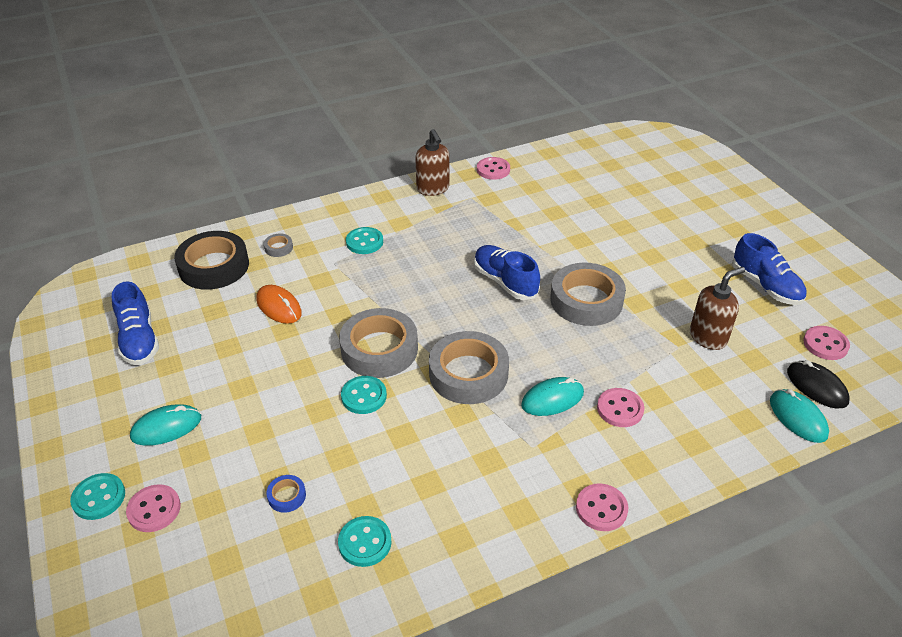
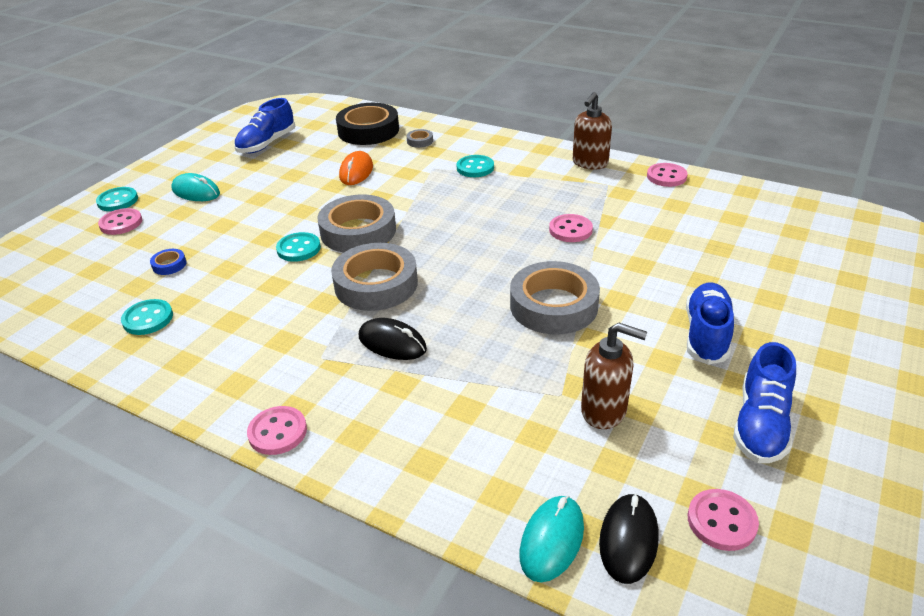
camera: 55 degrees right, 5 degrees down
(505, 282) = (517, 250): blue shoe -> blue shoe (706, 335)
(552, 399) = (392, 343): turquoise mouse -> black mouse
(620, 409) = (422, 390): pink button -> pink button (570, 230)

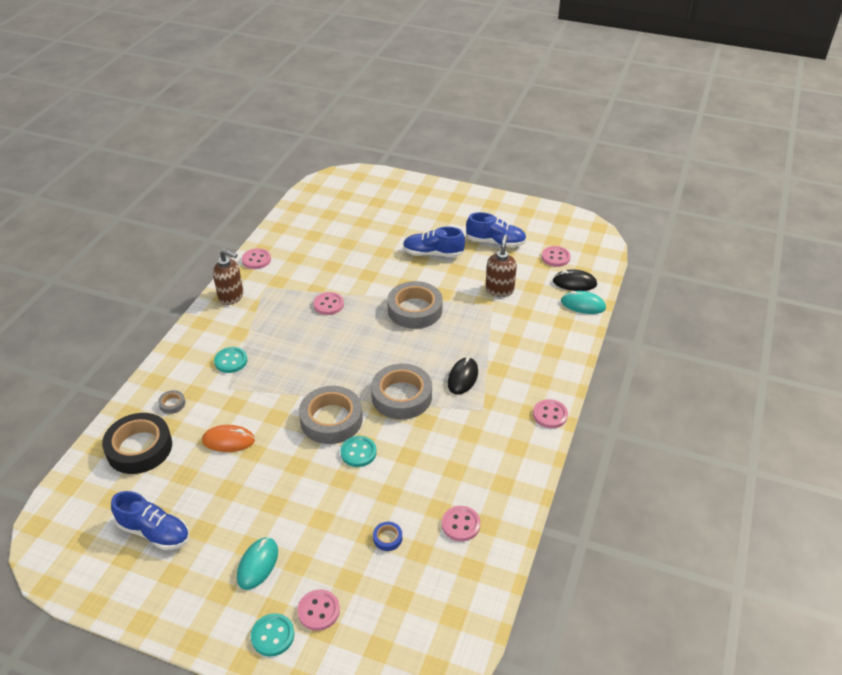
camera: 100 degrees left, 5 degrees up
(148, 319) = (461, 524): turquoise button -> pink button

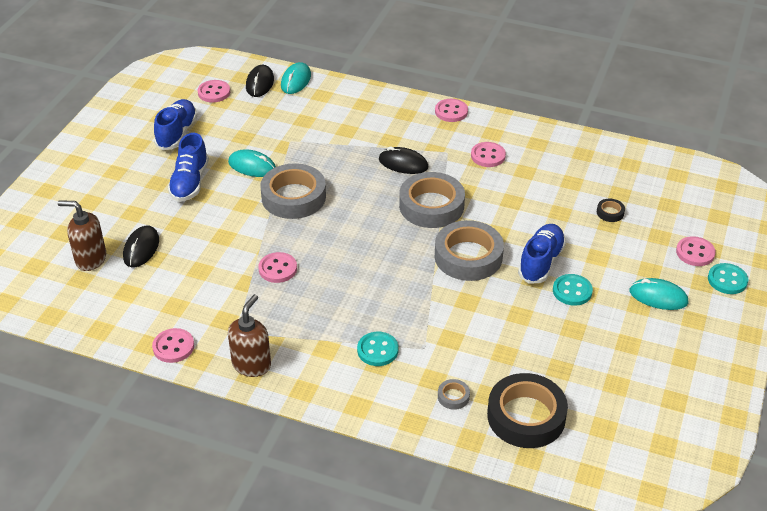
camera: 90 degrees left, 0 degrees up
(154, 532) = (638, 381): blue shoe -> blue shoe (541, 262)
(228, 440) = (506, 337): orange mouse -> none
(357, 237) = (141, 249): none -> black mouse
(358, 452) = (511, 235): turquoise button -> turquoise button (572, 291)
(387, 538) = (610, 212): blue tape -> black tape
(454, 285) = (252, 166): none -> turquoise mouse
(461, 524) = (586, 169): pink button -> pink button (488, 156)
(499, 289) = (265, 134): brown soap dispenser -> brown soap dispenser (90, 259)

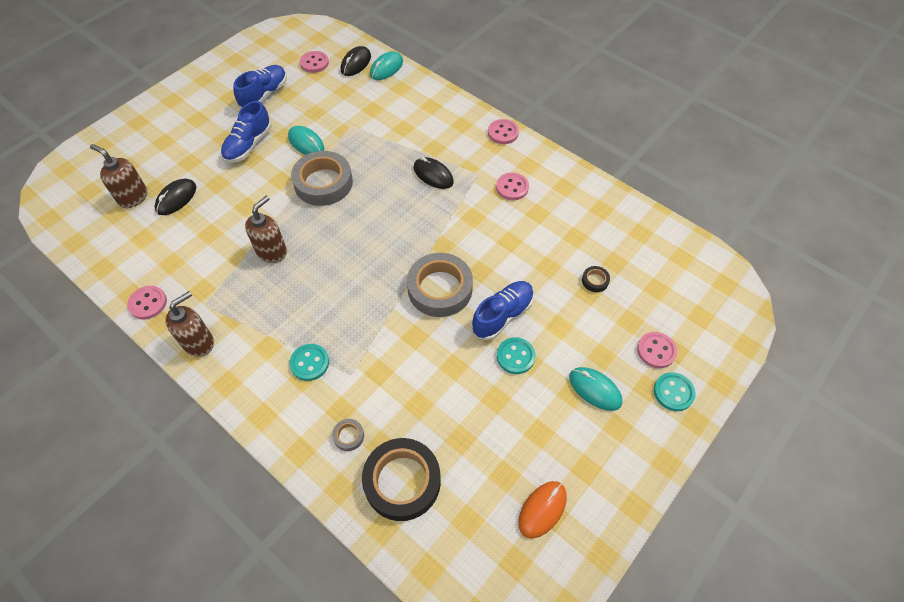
camera: 20 degrees right, 15 degrees up
(278, 269) = (272, 251): pink button -> brown soap dispenser
(431, 206) = (435, 225): grey tape -> none
(664, 399) = (542, 509): none -> orange mouse

